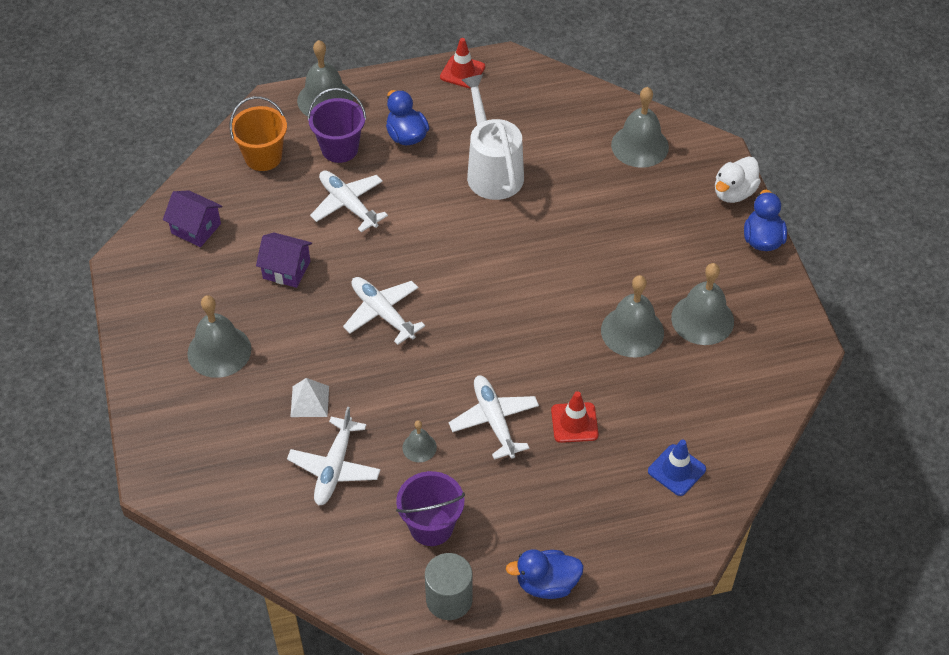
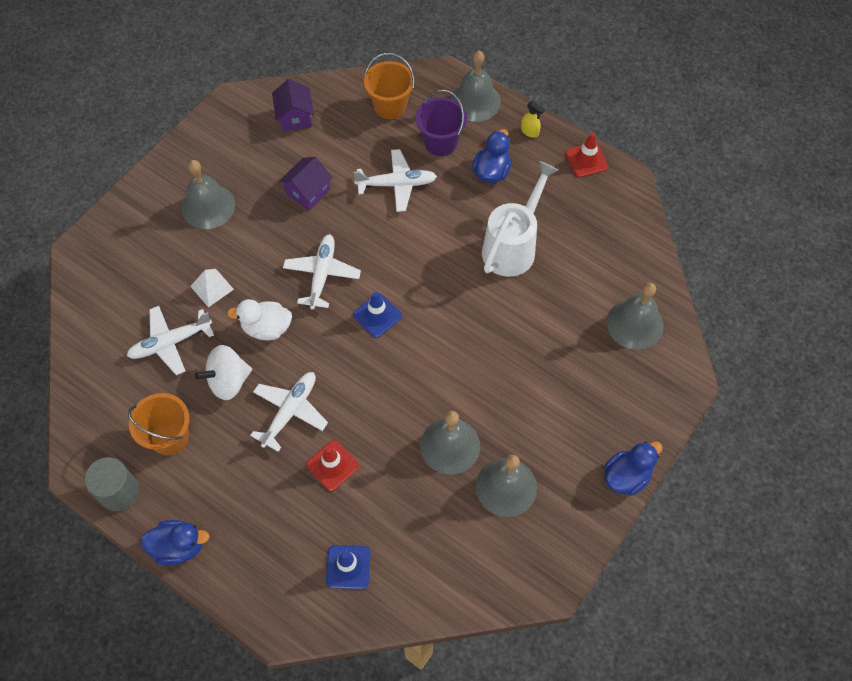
camera: 50 degrees right, 10 degrees up
(286, 270) = (308, 192): purple house -> purple house turned 60 degrees clockwise
(348, 205) = (396, 184): white plane -> white plane turned 75 degrees clockwise
(395, 87) = (530, 131): none -> yellow spray bottle
(419, 447) = (228, 381): grey bell -> white spinning top
(431, 526) = (169, 437): purple bucket -> orange bucket
(463, 301) = (377, 315): none -> blue traffic cone
(546, 584) = (179, 547): blue duck -> blue duck turned 135 degrees clockwise
(733, 193) = (654, 422): white duck -> white duck (266, 328)

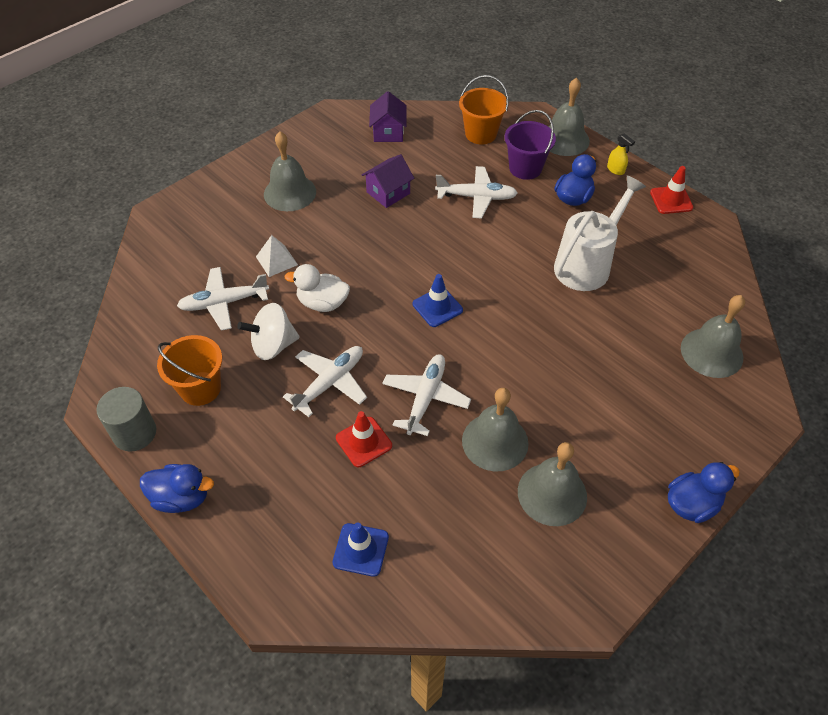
camera: 10 degrees right, 10 degrees down
(322, 275) = (388, 264): white plane -> white plane (425, 398)

